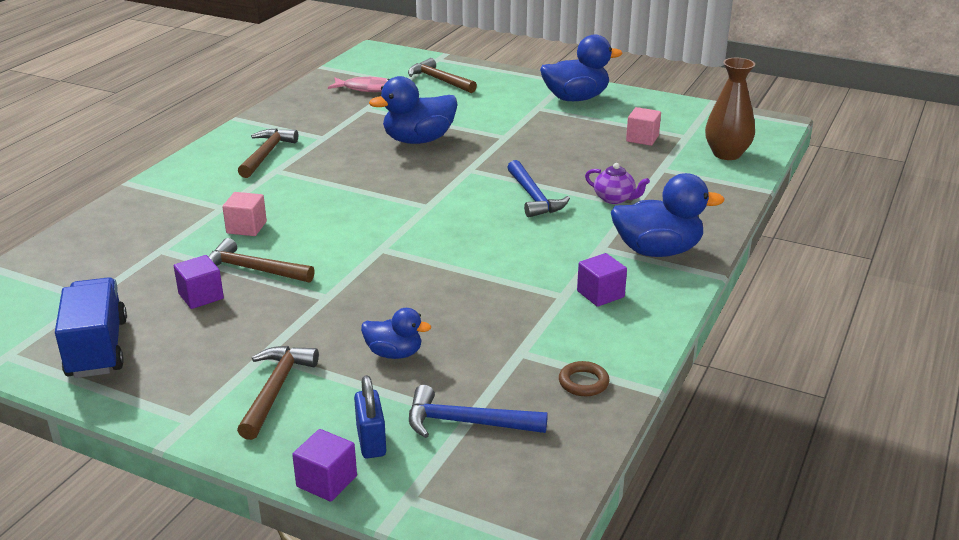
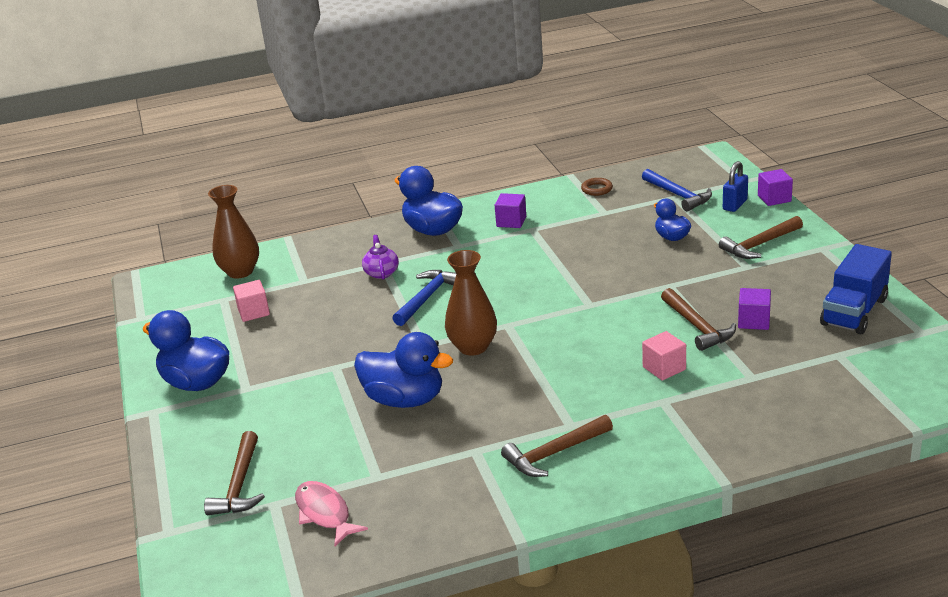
camera: 130 degrees left, 0 degrees up
(427, 183) = (473, 347): none -> brown vase

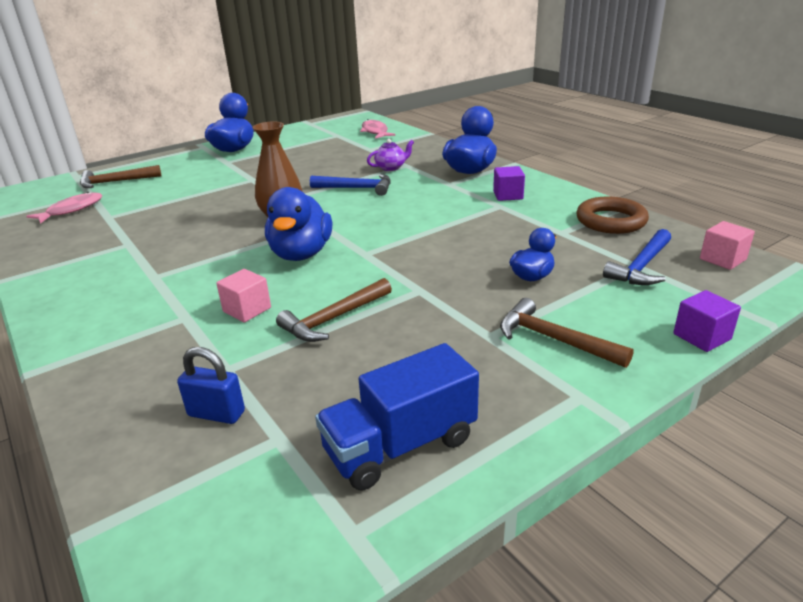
camera: 70 degrees right, 0 degrees up
(240, 272) = (375, 132): brown vase -> pink fish
(254, 312) = (322, 145): pink cube -> pink cube (722, 259)
(405, 400) = (205, 208): blue duck -> blue duck (301, 254)
(555, 453) = (113, 276): brown hammer -> none
(597, 189) = (611, 221): brown ring -> brown ring, size x1.88
(735, 205) = (652, 308): blue padlock -> blue padlock (216, 414)
(754, 321) = (354, 356): purple cube -> none
(854, 311) = (400, 445): blue truck -> blue truck turned 45 degrees counterclockwise

